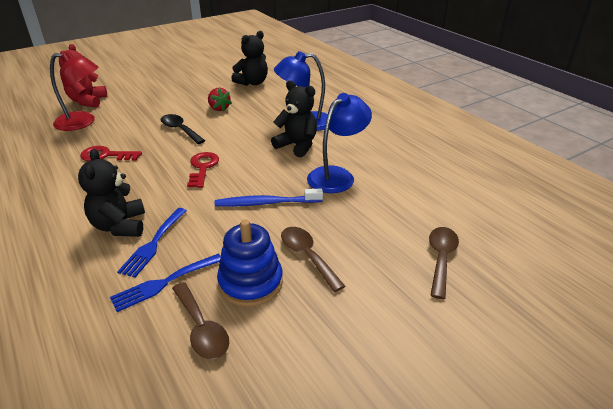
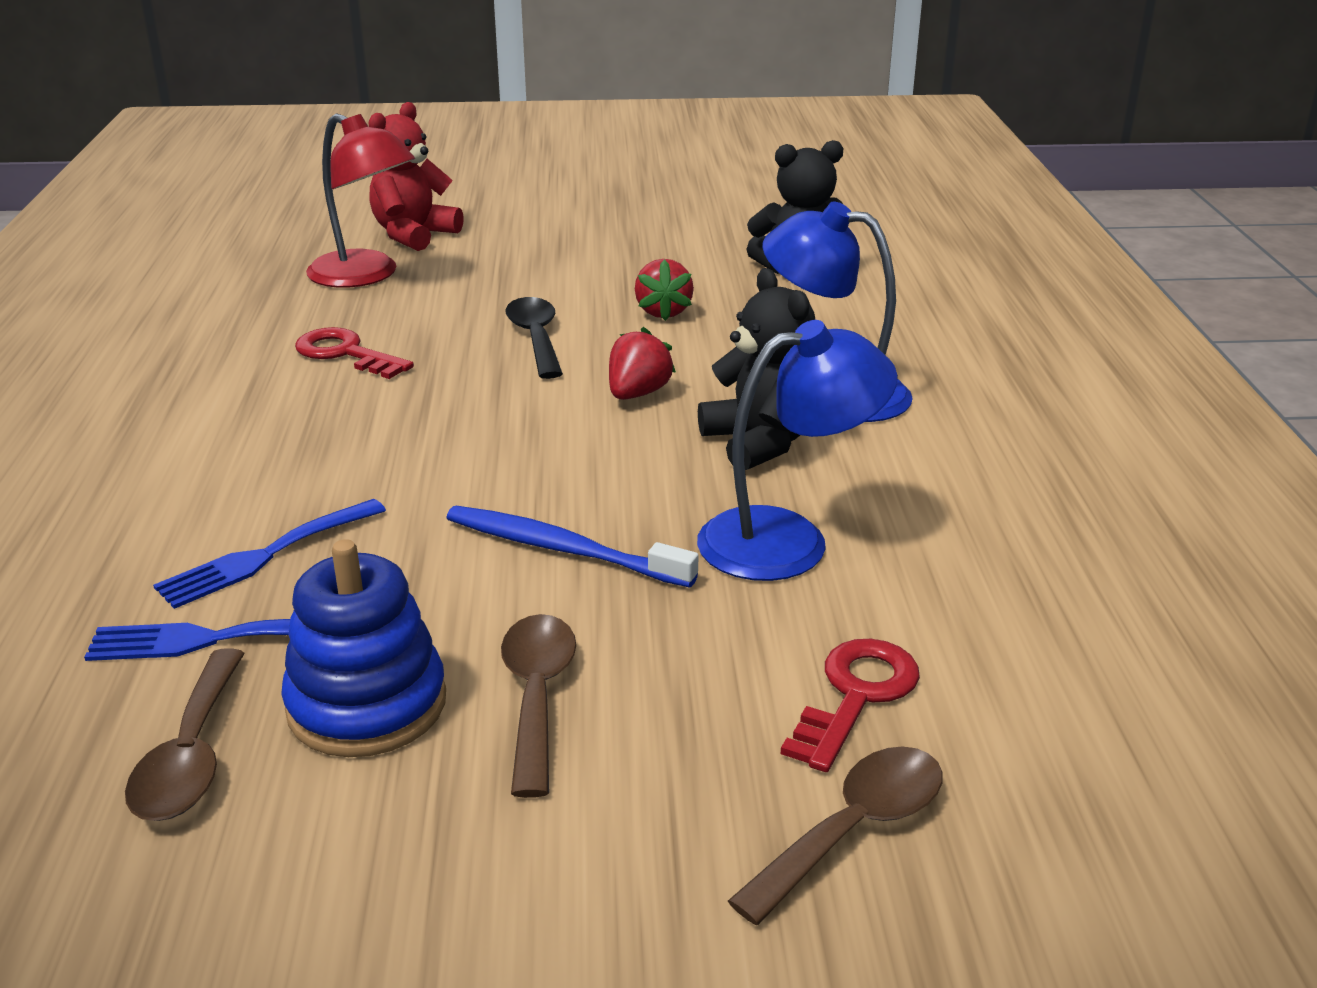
camera: 30 degrees right, 5 degrees down
(120, 226) = (241, 500): black teddy bear -> none
(203, 168) = (504, 432): red key -> red key (856, 696)
(238, 140) = (637, 394): none -> red strawberry

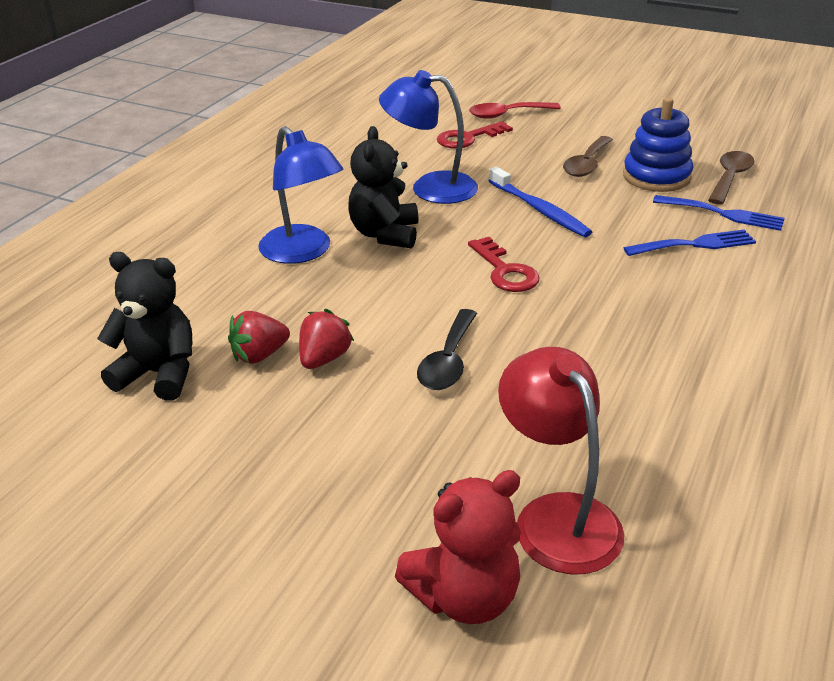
camera: 150 degrees left, 5 degrees up
(346, 354) = (611, 392): red key -> red key (505, 271)
(637, 394) = (420, 286): red strawberry -> red strawberry (259, 355)
(853, 830) = (507, 114): brown spoon -> red spoon

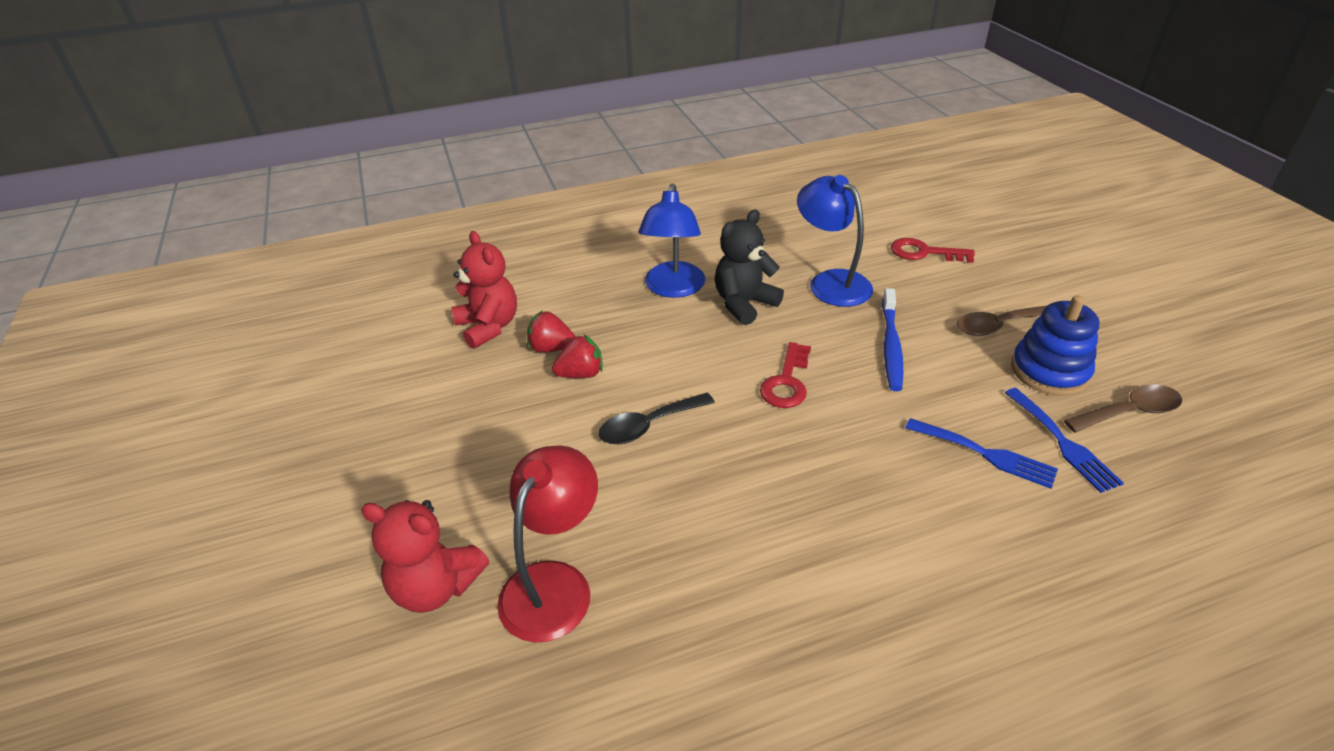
camera: 45 degrees right, 5 degrees up
(159, 374) = (489, 327): black teddy bear -> red teddy bear
(507, 114) = (992, 245): red spoon -> none

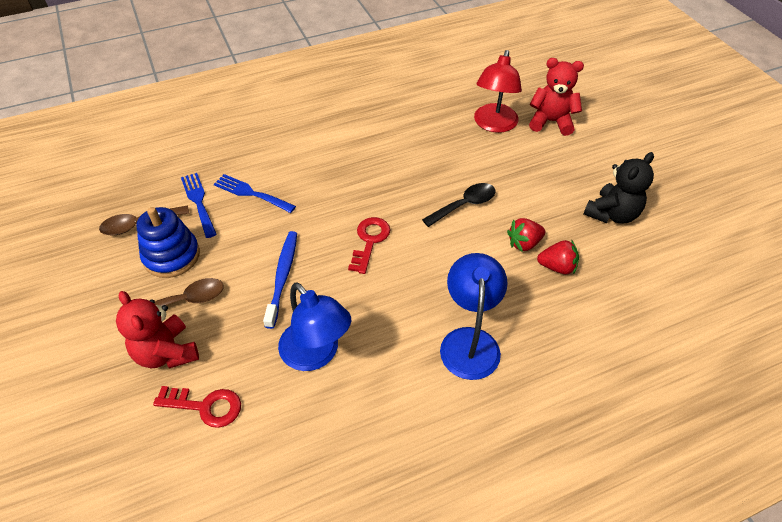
camera: 175 degrees right, 10 degrees up
(489, 327) = (620, 288): red teddy bear -> red teddy bear (166, 353)
(744, 304) = (401, 322): black teddy bear -> black teddy bear (612, 214)

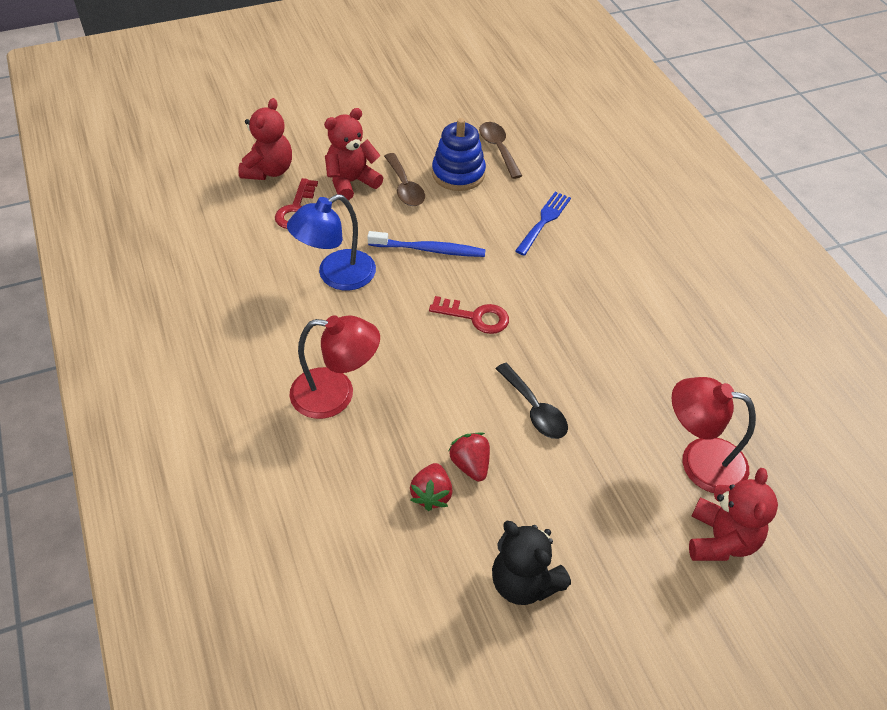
camera: 90 degrees right, 0 degrees up
(125, 448) = (269, 170): none -> red teddy bear
(198, 202) = (529, 184): blue fork -> none
(469, 341) = (336, 394): blue lamp -> red lamp

